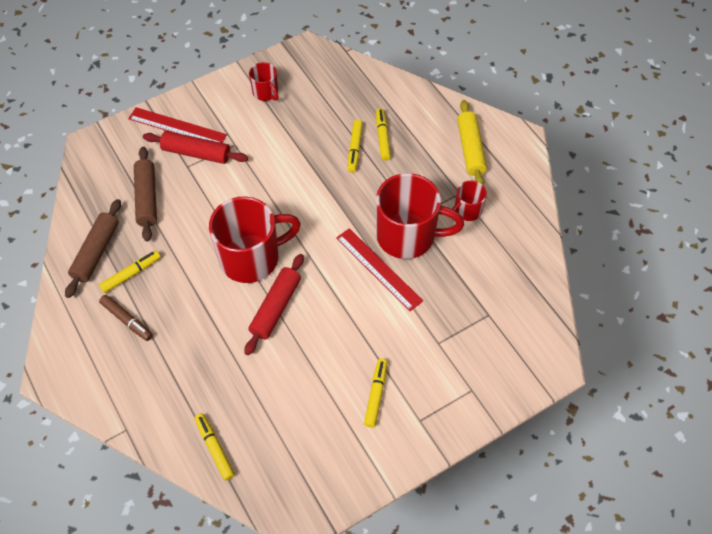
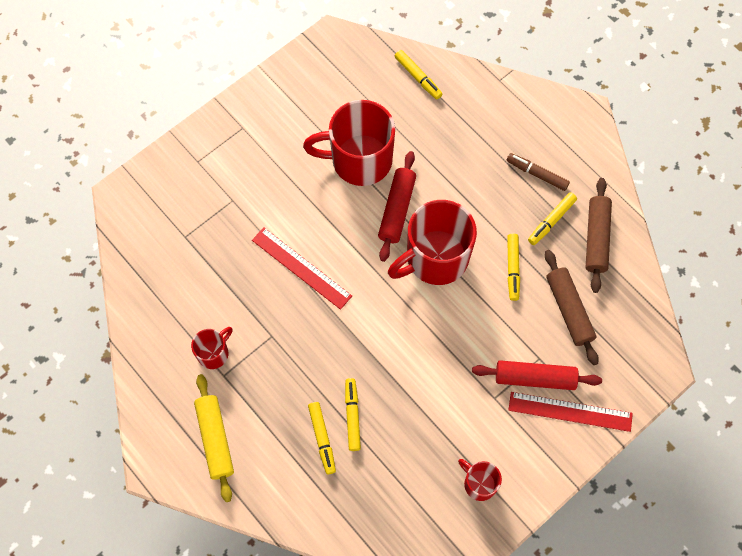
camera: 170 degrees right, 10 degrees up
(376, 395) = (285, 143): yellow marker -> yellow marker (512, 268)
(408, 236) = (276, 311): red mug -> red mug (359, 160)

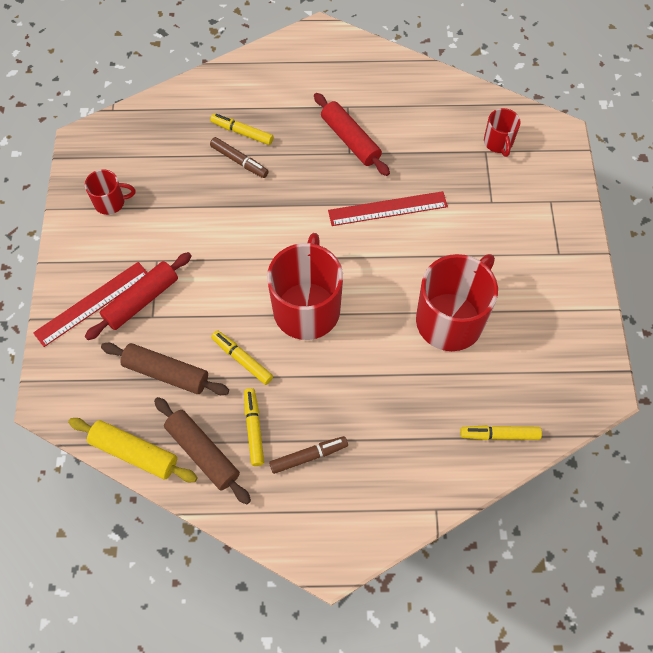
camera: 130 degrees right, 5 degrees down
(214, 353) = (370, 111): red mug -> red mug (498, 143)
(215, 439) = (305, 74): yellow rolling pin -> yellow rolling pin (134, 453)
(352, 416) = (239, 161): yellow marker -> brown marker
(397, 209) = (377, 313): red rolling pin -> red rolling pin (350, 140)

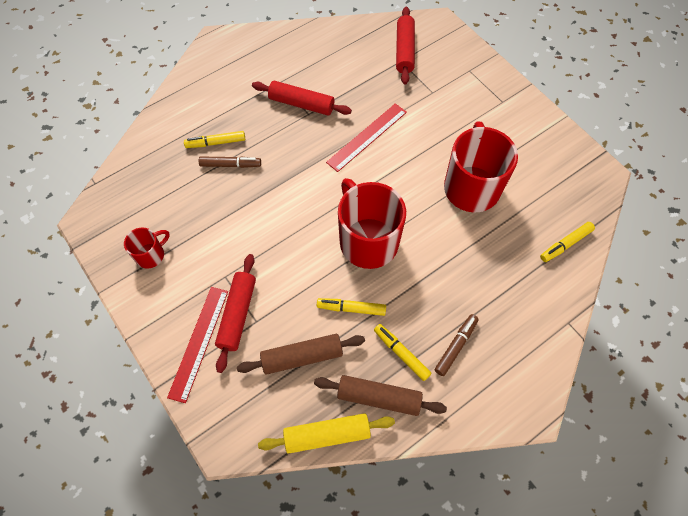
camera: 35 degrees left, 0 degrees up
(498, 143) = (404, 51): red mug -> red rolling pin

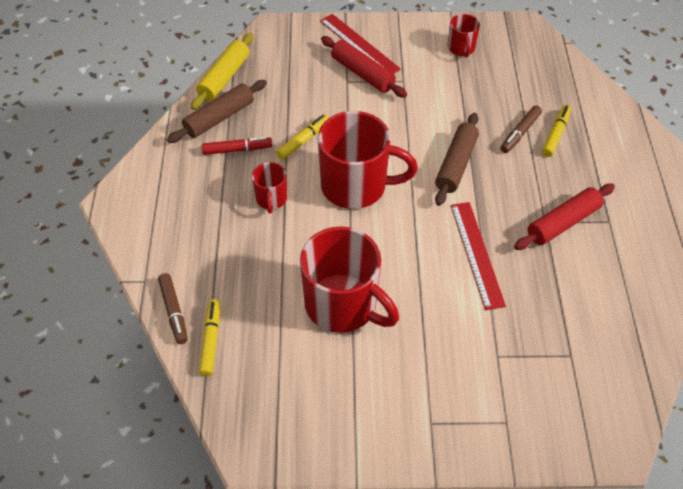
camera: 125 degrees right, 10 degrees down
(302, 356) = (293, 92): brown rolling pin -> brown rolling pin (456, 164)
(401, 353) = (237, 150): yellow marker -> red marker
(404, 51) = (586, 370): red rolling pin -> none
(427, 290) = (271, 199): none -> red mug
(455, 346) = (207, 187): brown marker -> brown marker (174, 311)

